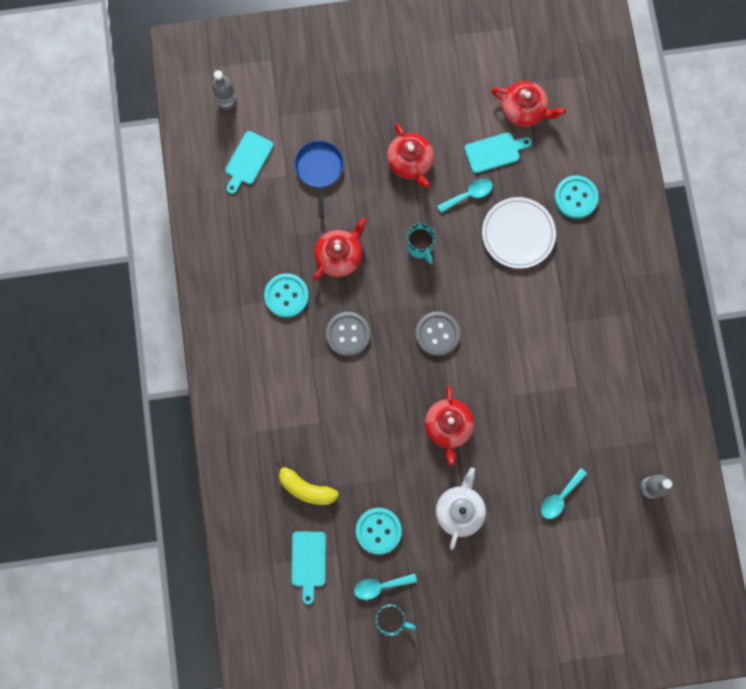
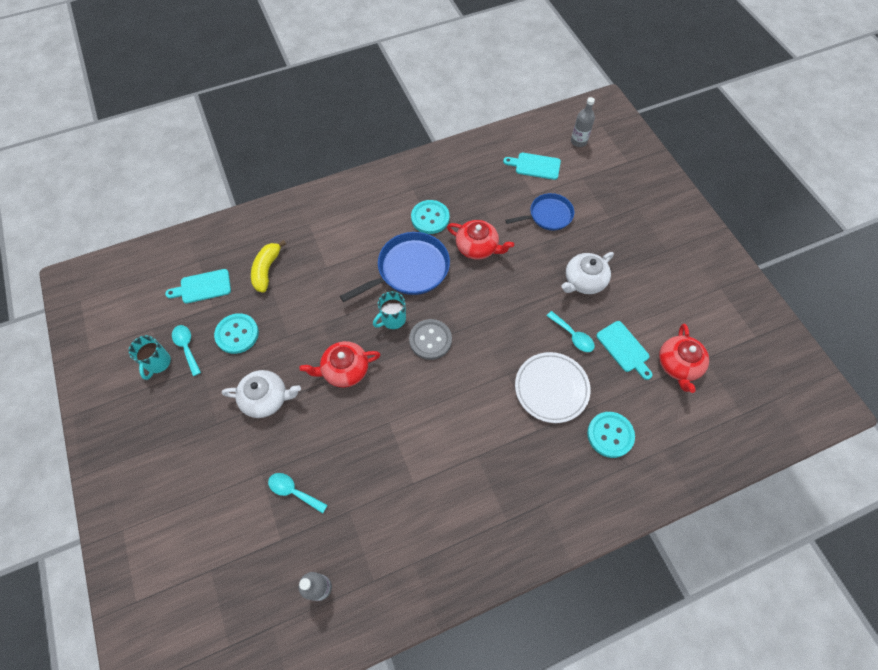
camera: 75 degrees right, 15 degrees down
(348, 334) = (410, 269): grey button -> blue pan
(410, 162) = (584, 281): red teapot -> white teapot
(420, 247) = (507, 307): turquoise mug -> turquoise mug (392, 319)

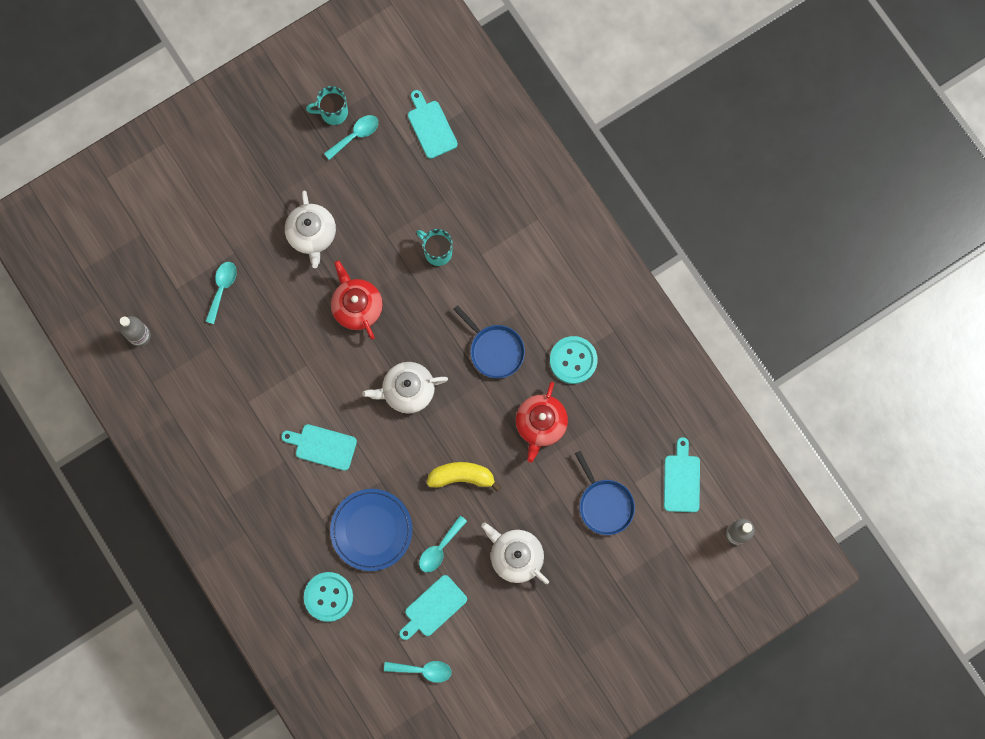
camera: 80 degrees right, 15 degrees up
(237, 334) = (379, 182): turquoise button -> none
(267, 270) = (465, 189): yellow banana -> yellow banana (462, 476)
(392, 319) = (426, 344): turquoise mug -> turquoise mug (437, 252)
(410, 269) = (495, 350): blue pan -> blue pan, size x0.64
(430, 340) = (407, 390): grey button -> white teapot
(468, 419) = (322, 446): none -> turquoise cutting board
(551, 388) = (371, 530): white plate -> blue plate
(678, 365) = (423, 670): red teapot -> turquoise spoon

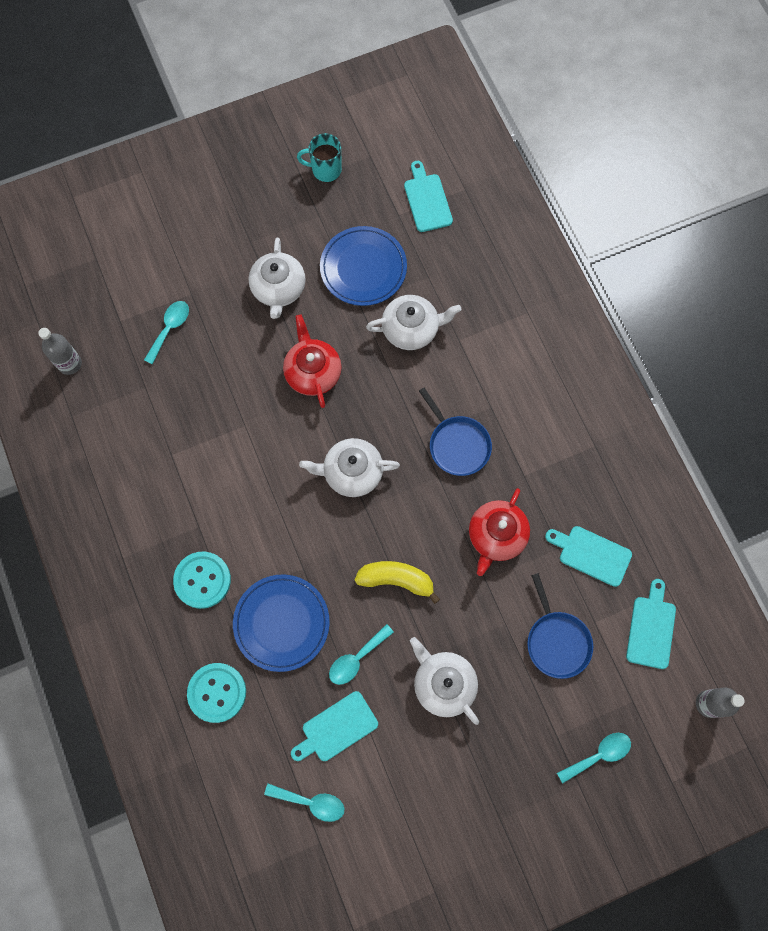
camera: 10 degrees right, 5 degrees down
(322, 446) = (245, 518): turquoise cutting board -> turquoise cutting board (591, 554)
(355, 135) = (345, 196): turquoise spoon -> turquoise spoon (599, 755)
(384, 202) = (363, 268): none -> blue plate
(437, 252) = (411, 329): turquoise mug -> white teapot
(573, 360) = (544, 471): turquoise button -> turquoise button (202, 580)

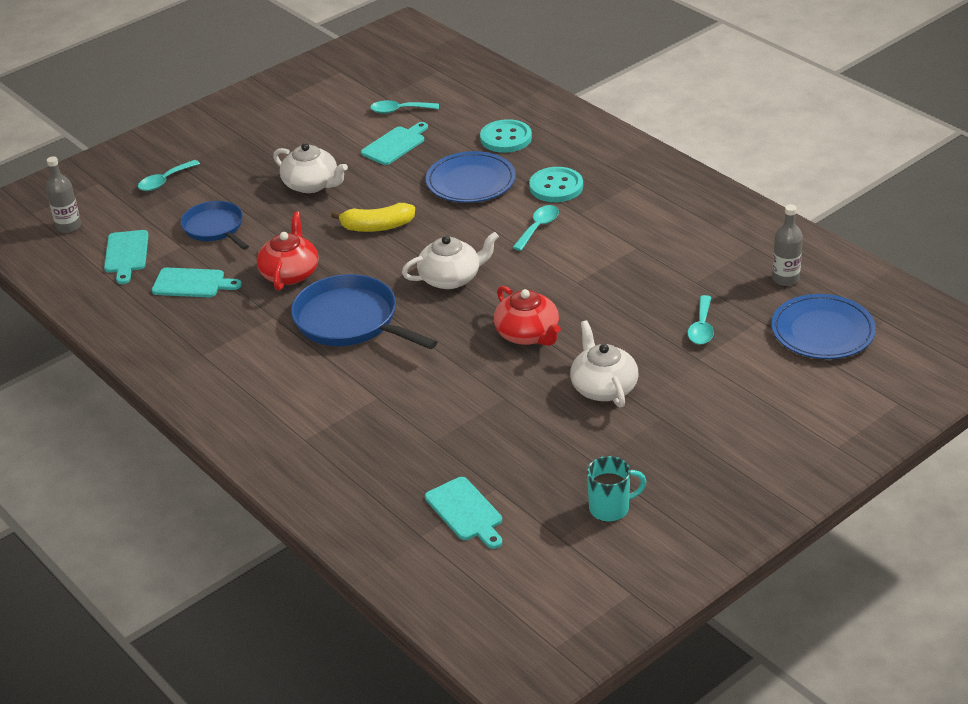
camera: 165 degrees right, 35 degrees down
(356, 659) = (394, 179): turquoise spoon -> turquoise spoon (538, 227)
(363, 268) = (515, 428): blue plate -> blue plate (822, 331)
(411, 329) = (435, 392): white teapot -> none
(457, 445) = (350, 321): blue pan -> blue pan, size x1.56

